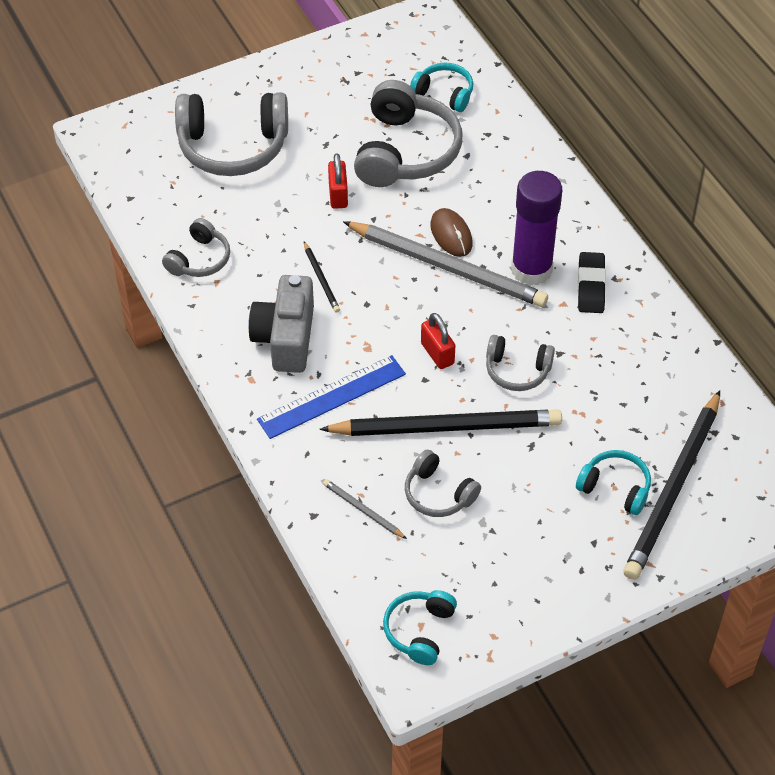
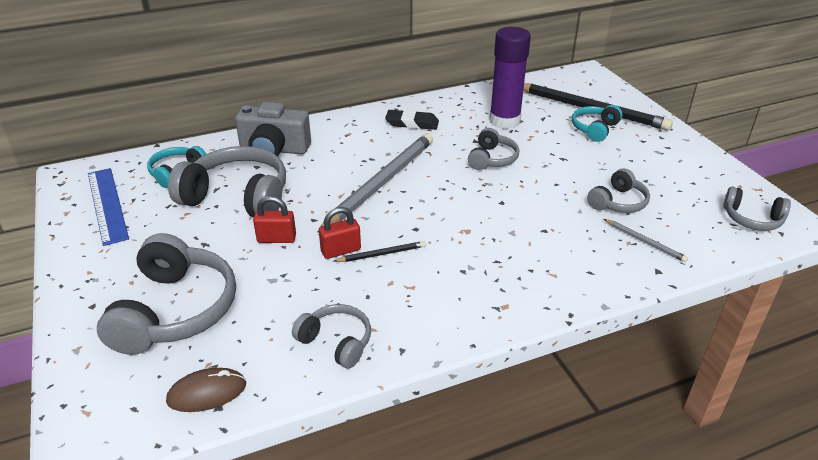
camera: 85 degrees left, 15 degrees down
(285, 338) = (453, 280): grey camera -> grey camera (274, 149)
(331, 397) = (523, 254): blue ruler -> blue ruler (107, 205)
(363, 510) = (645, 242): grey pencil -> grey pencil turned 90 degrees counterclockwise
(419, 631) = (752, 219): turquoise headphones -> grey headphones
(437, 353) = (474, 194): red padlock -> red padlock (341, 250)
(446, 427) = (550, 194): black pencil -> none
(451, 234) = (345, 179): brown mouse -> brown mouse (207, 392)
(531, 269) = (391, 145): purple glue stick -> purple glue stick (504, 121)

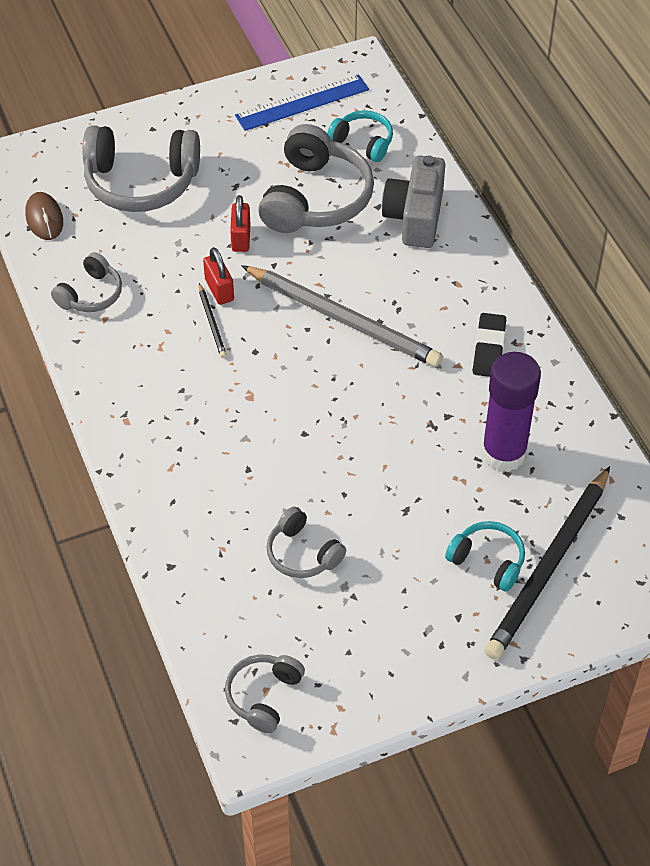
camera: 90 degrees right, 15 degrees up
(492, 159) = (401, 431): grey headphones -> none
(645, 242) = (222, 565): grey pencil -> none

